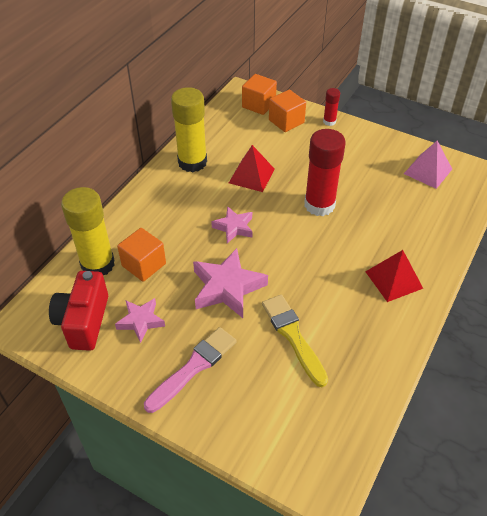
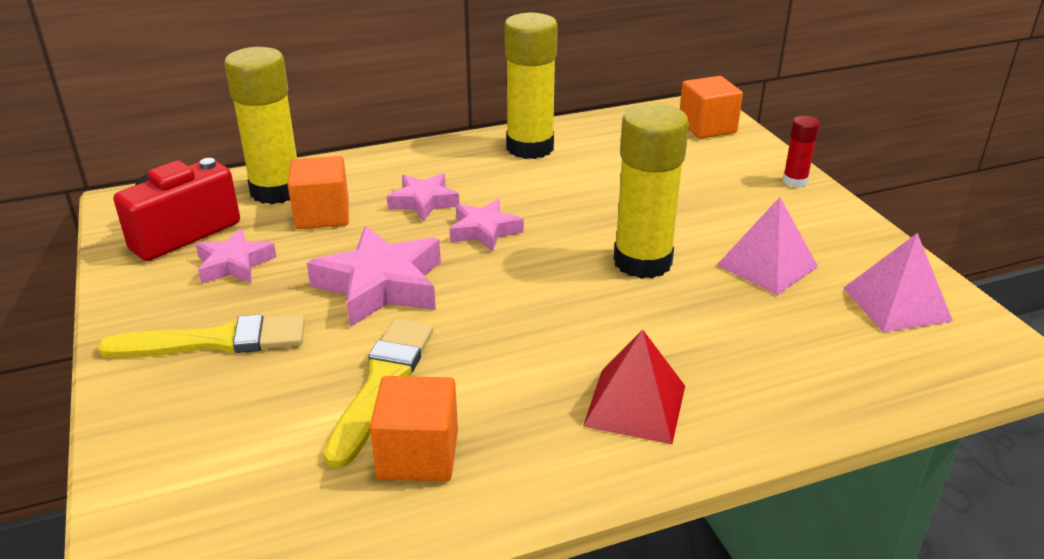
camera: 40 degrees right, 15 degrees down
(184, 227) = (423, 202): none -> pink star
(193, 367) = (215, 341): pink brush -> yellow brush
(251, 176) = (588, 191): red pyramid -> none
(286, 121) = (724, 157): orange cube -> orange cube (418, 455)
(319, 205) = (642, 262): red glue stick -> yellow glue stick
(366, 178) = (767, 265): none -> pink pyramid

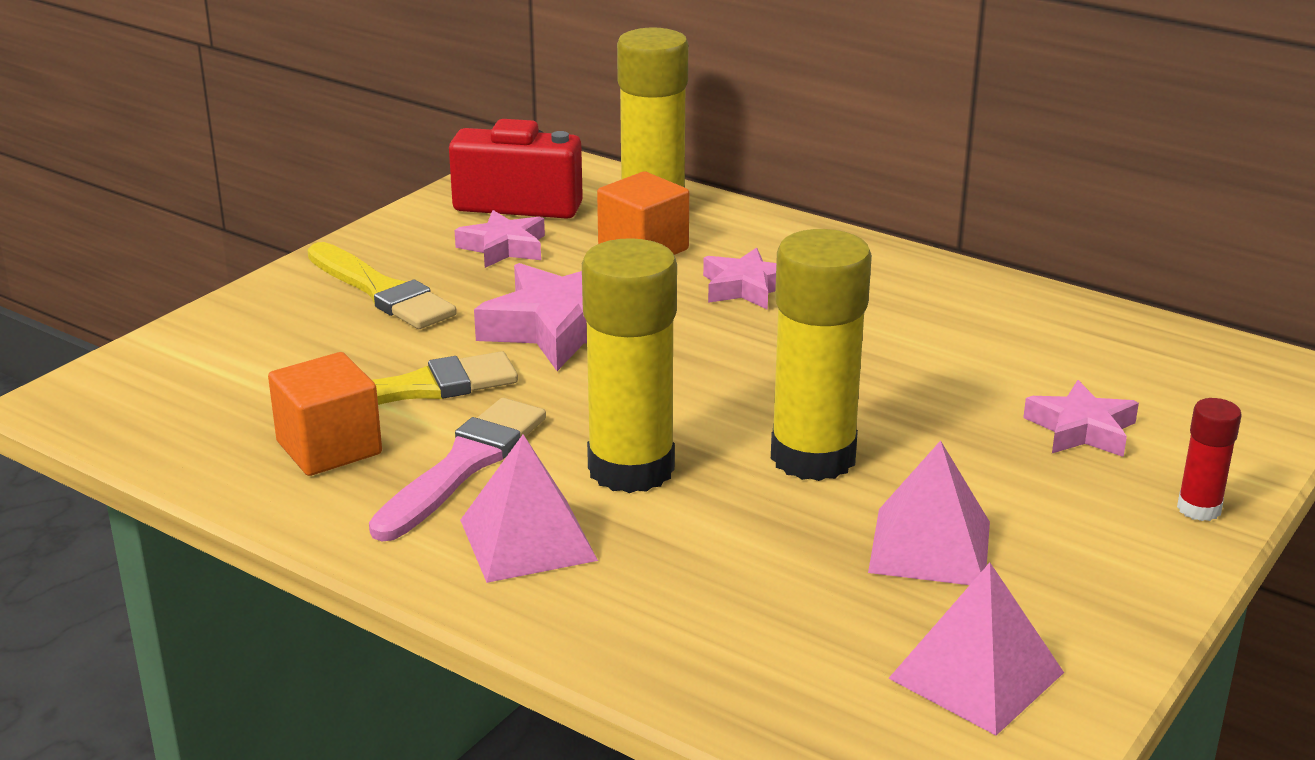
camera: 55 degrees right, 5 degrees down
(484, 231) = (739, 341): pink star -> pink star (1081, 429)
(514, 398) = (463, 466): none -> pink brush
(530, 148) = (966, 300): yellow glue stick -> yellow glue stick (631, 469)
(635, 405) = (528, 539): red pyramid -> pink pyramid
(707, 127) = (1243, 396): orange cube -> none

